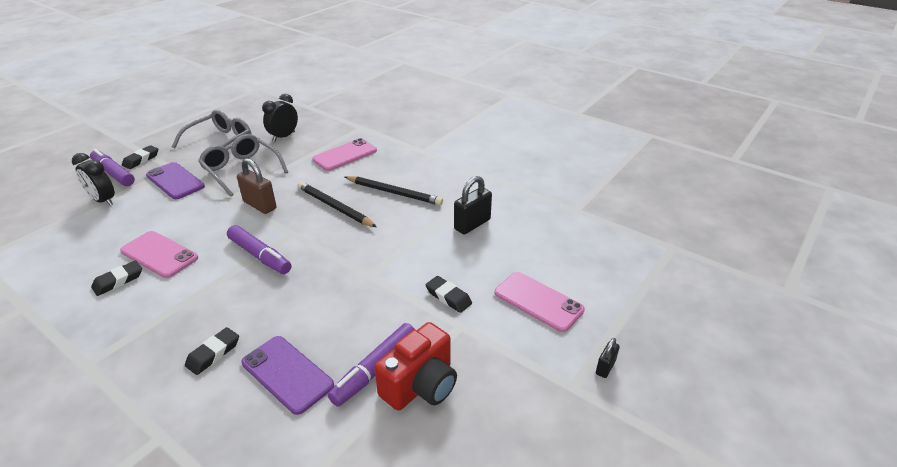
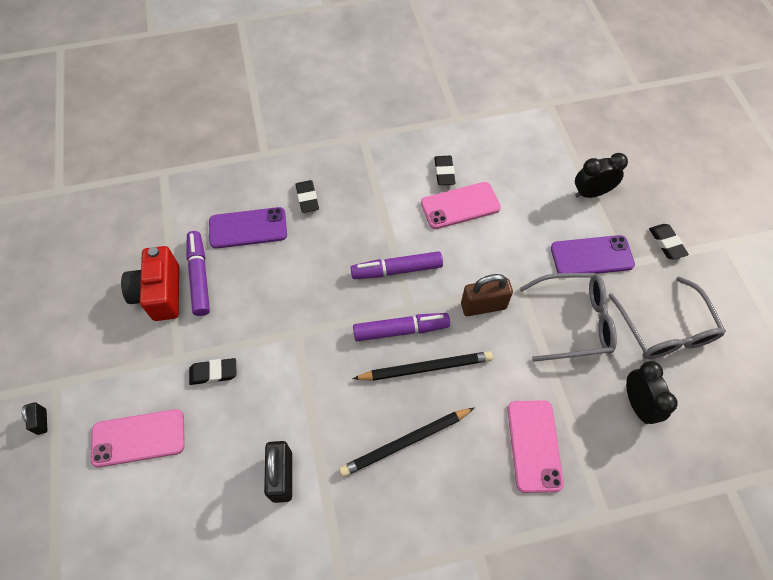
camera: 130 degrees right, 25 degrees up
(114, 173) = (647, 213): purple marker -> purple marker (401, 330)

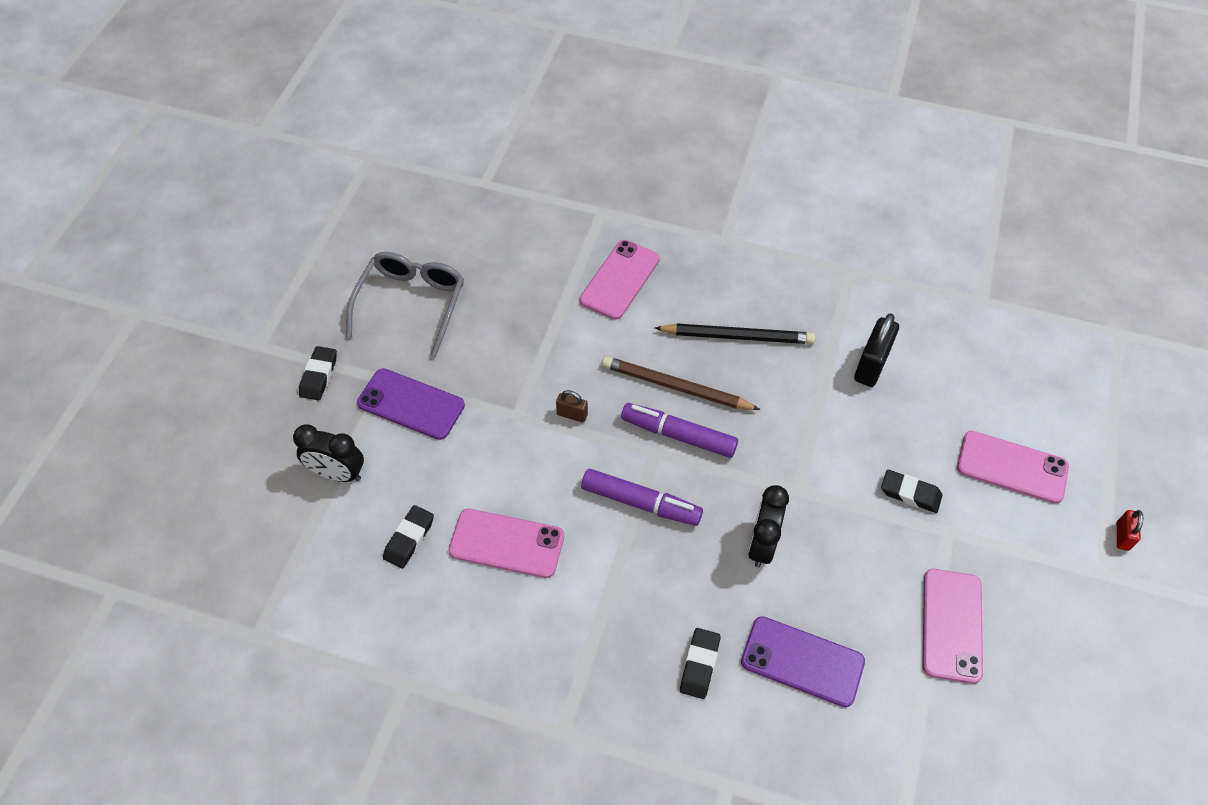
camera: 150 degrees left, 5 degrees down
(42, 421) = (1122, 536): black padlock -> red padlock
(160, 293) = (951, 625): red camera -> pink phone
(199, 276) = (892, 622): purple marker -> none
(425, 368) = (676, 387): black pencil -> brown pencil
(444, 172) = (490, 602): black eraser -> black eraser (409, 539)
(483, 306) = (572, 414): brown padlock -> brown padlock, size x0.54
(574, 321) = (491, 354): grey glasses -> none
(637, 404) = (500, 264): black clock -> black clock (762, 544)

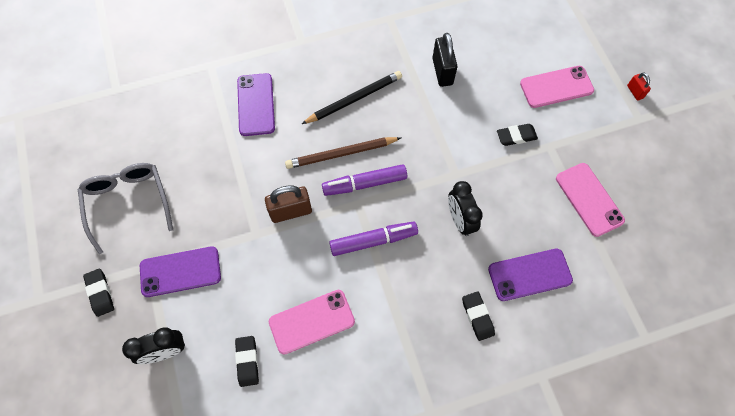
camera: 35 degrees left, 10 degrees up
(572, 414) = (291, 212): brown padlock -> brown padlock, size x1.85
(620, 280) = (256, 104): pink phone -> purple phone

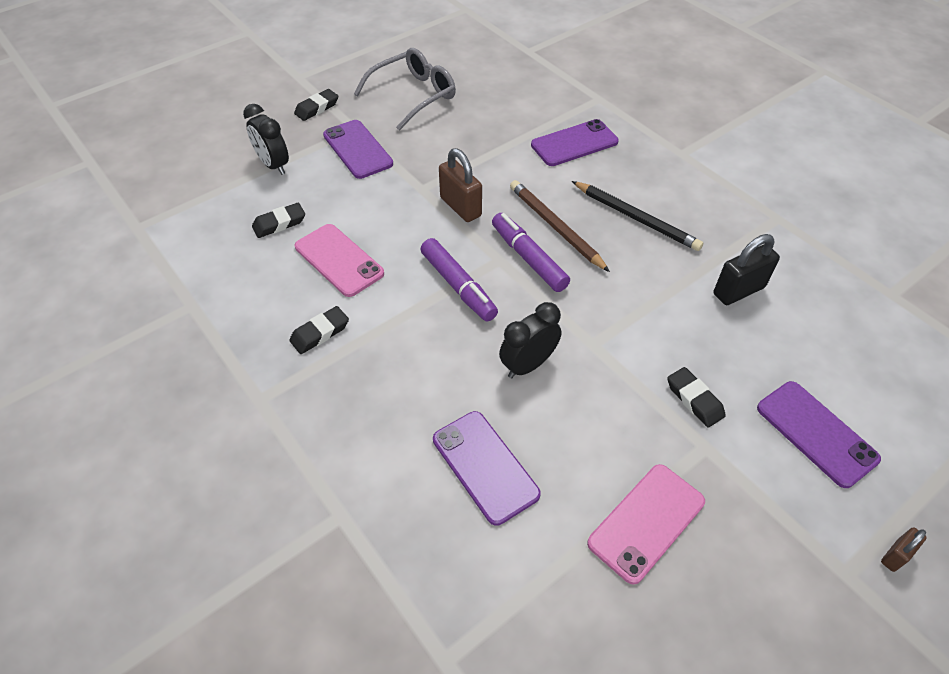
camera: 70 degrees right, 15 degrees down
(477, 316) = (400, 417): black eraser -> black eraser (320, 333)
(556, 87) = (816, 433): pink phone -> purple phone
(635, 92) = (895, 555): red padlock -> brown padlock

